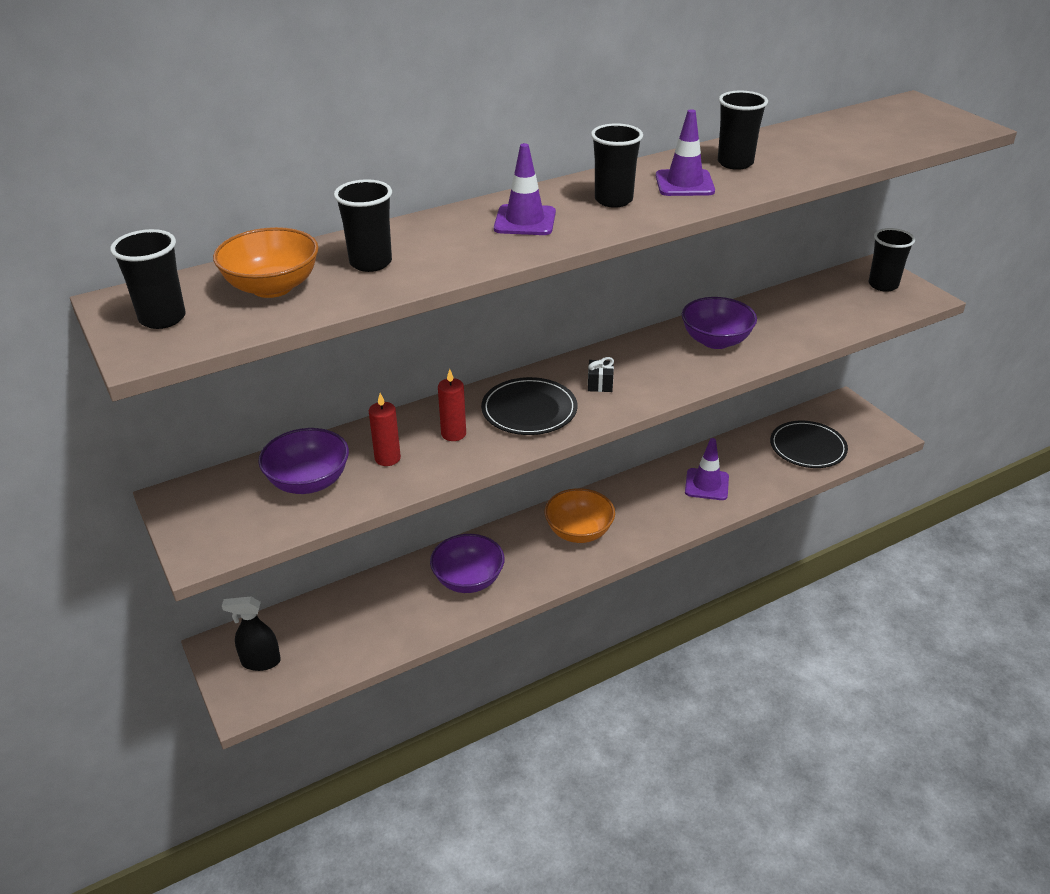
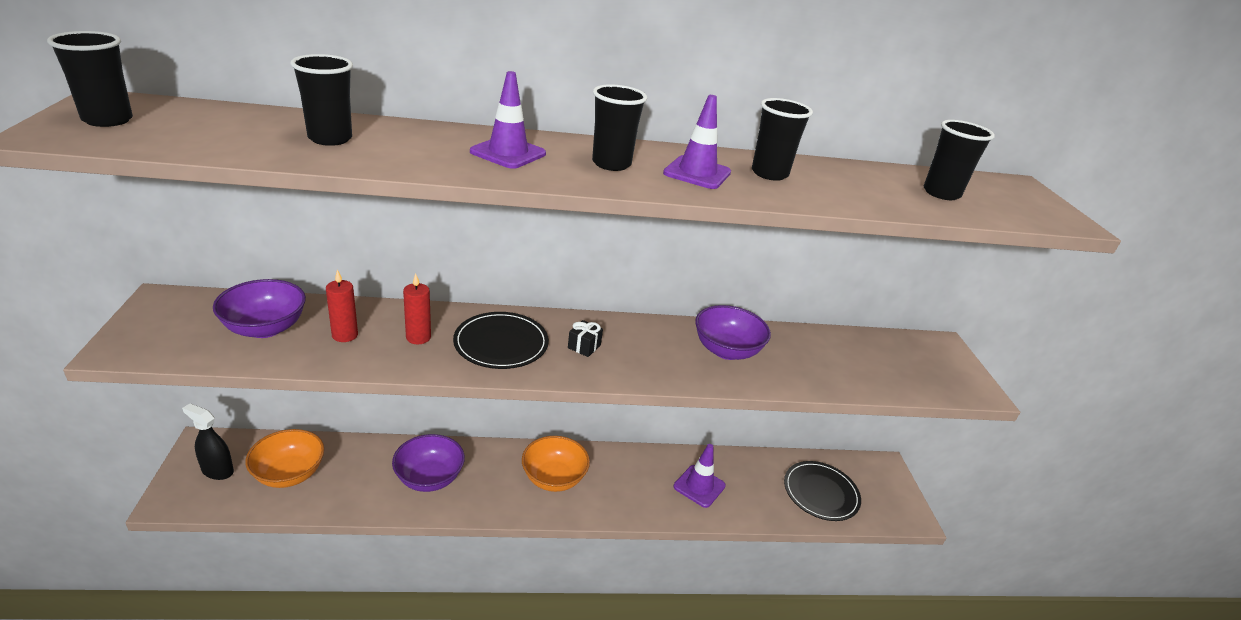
camera: 20 degrees right, 5 degrees down
(272, 287) = (225, 128): orange bowl -> orange bowl (289, 474)
(883, 285) = (939, 363): black cup -> black cup (941, 193)

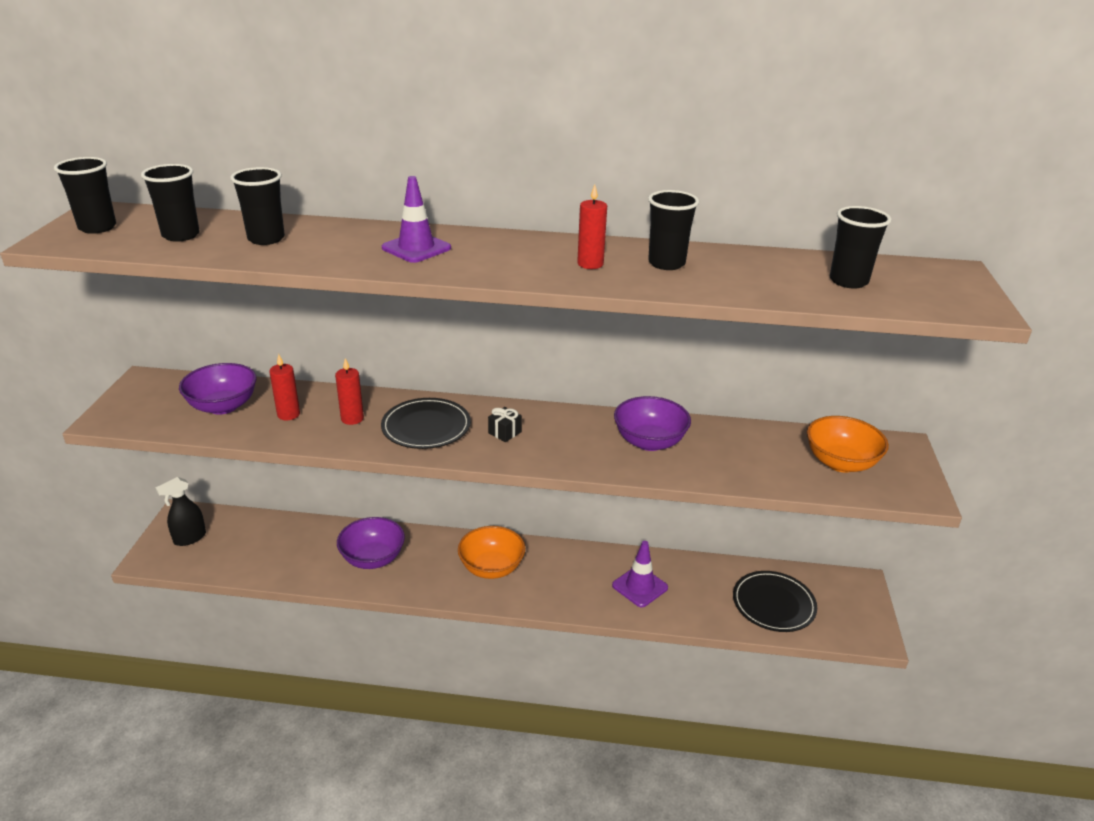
camera: 15 degrees right, 0 degrees up
(217, 470) = (189, 538): black spray bottle -> black spray bottle turned 75 degrees counterclockwise
(289, 474) = (249, 545): orange bowl -> orange bowl (840, 463)
(611, 164) = (509, 256): black cup -> black cup (181, 235)
(697, 173) = (590, 264): purple traffic cone -> red candle

